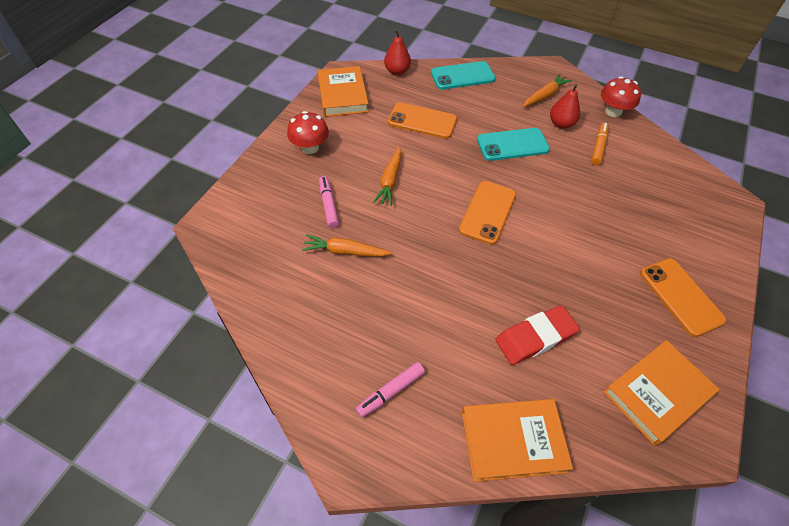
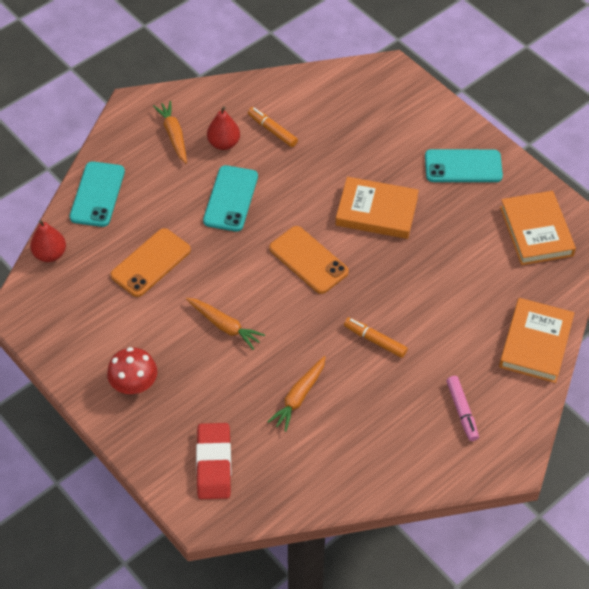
camera: 65 degrees left, 0 degrees up
(328, 205) = (230, 393): pink marker -> none
(342, 95) = (61, 324): orange book -> orange book (376, 211)
(433, 288) = (375, 340): none -> orange marker
(535, 337) = (456, 286): red eraser -> red eraser (214, 464)
(613, 111) = (230, 91): red mushroom -> none
(681, 296) = (463, 166): orange phone -> turquoise phone

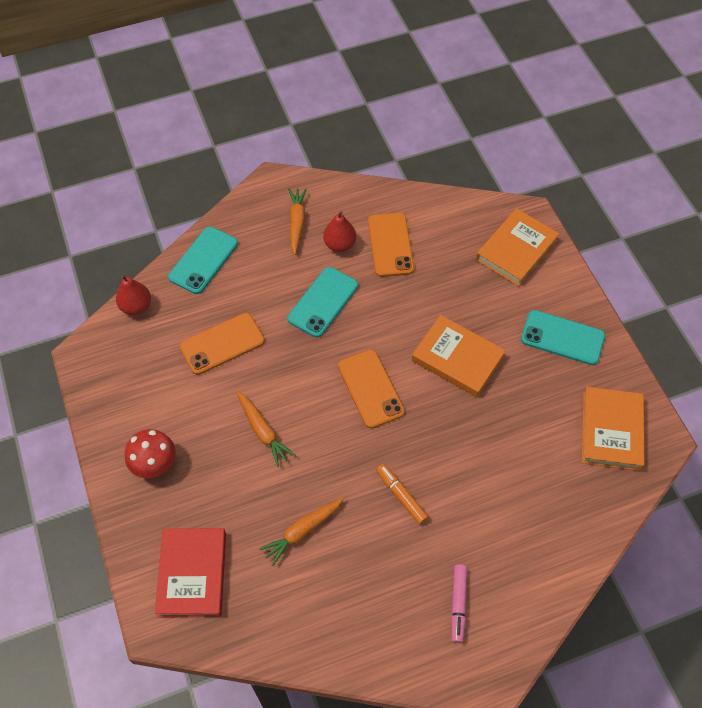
camera: 20 degrees right, 5 degrees up
(214, 464) = (192, 574): red eraser -> red book
(272, 130) = (390, 245): orange marker -> orange phone
(535, 343) = (564, 555): orange book -> orange book (516, 250)

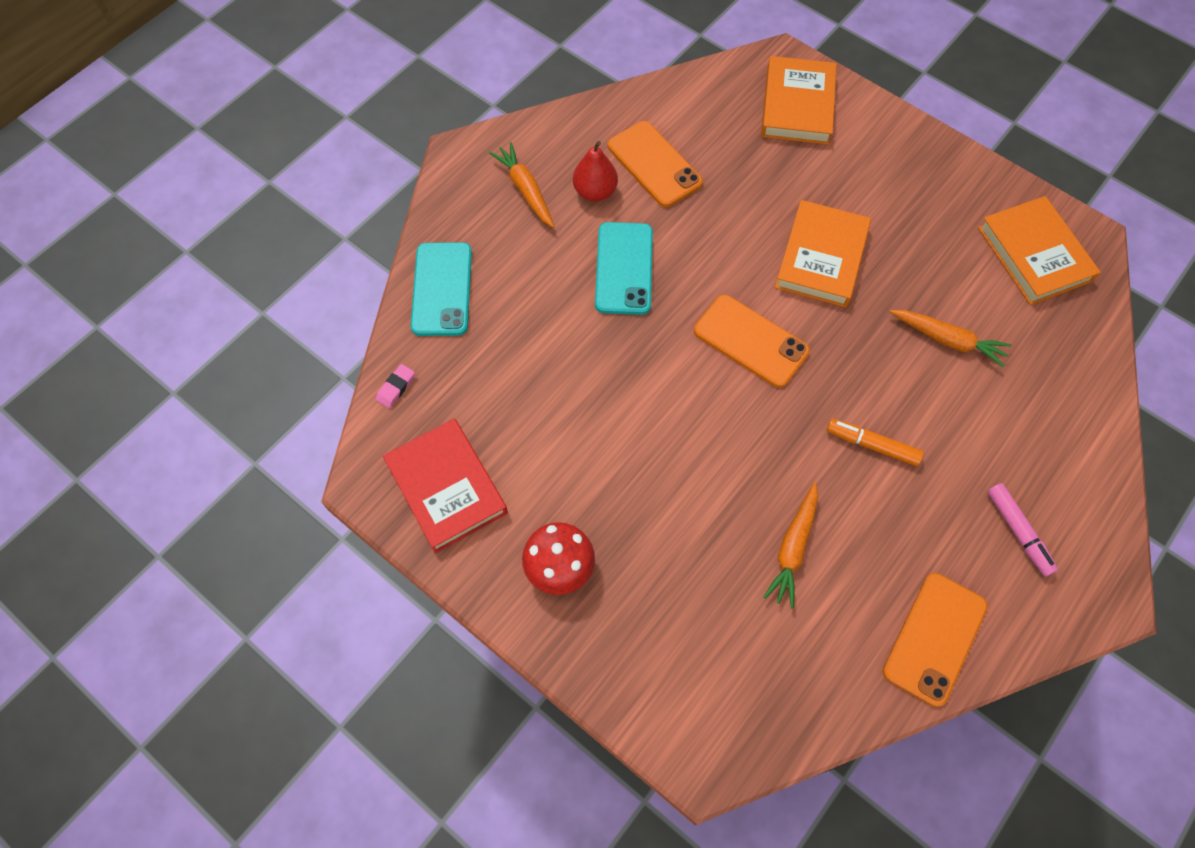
camera: 30 degrees left, 5 degrees up
(136, 306) = (396, 387): red pear -> pink eraser
(192, 574) = (702, 674): red book -> red book (446, 488)
(222, 344) = (538, 378): orange phone -> orange phone (934, 638)
(263, 431) = (663, 457): orange carrot -> orange carrot (948, 340)
(457, 359) = (821, 257): orange book -> orange book turned 75 degrees counterclockwise
(562, 337) = (914, 178): turquoise phone -> none

